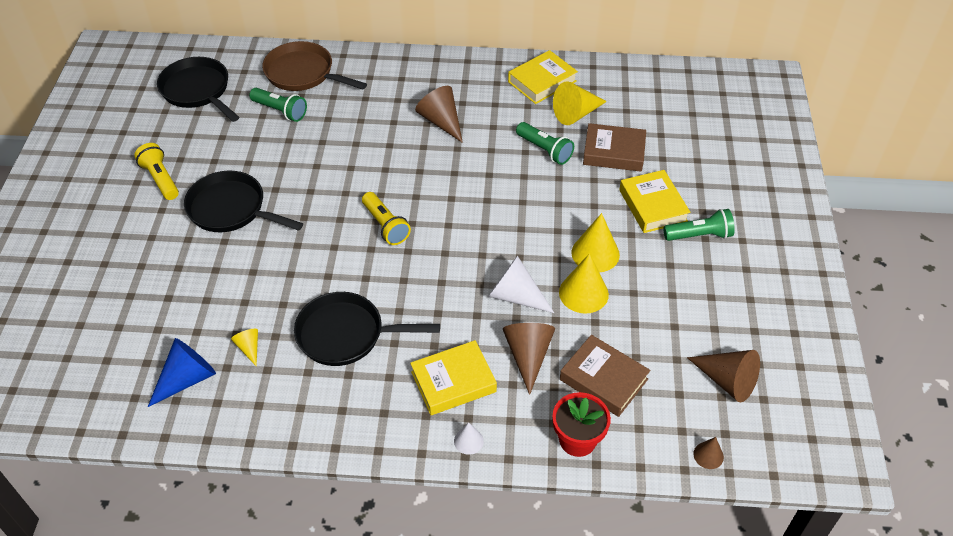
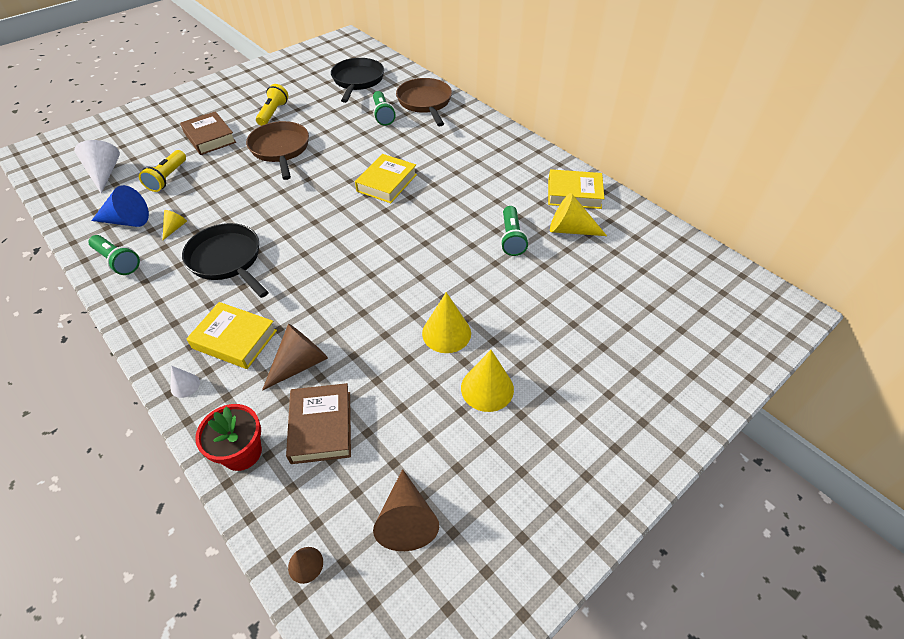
camera: 45 degrees right, 0 degrees up
(231, 209) = (280, 150): black pan -> brown pan
(385, 225) = (342, 214): yellow flashlight -> yellow flashlight (168, 178)
(441, 121) = (467, 176): brown cone -> none
(515, 296) = (351, 317): white cone -> white cone (104, 173)
(583, 293) = (398, 353): yellow cone -> yellow cone (487, 388)
(614, 152) = (562, 274): brown book -> brown book (210, 137)
(653, 206) = (540, 333): yellow book -> yellow book (387, 183)
(699, 235) = (548, 384): green flashlight -> green flashlight (118, 261)

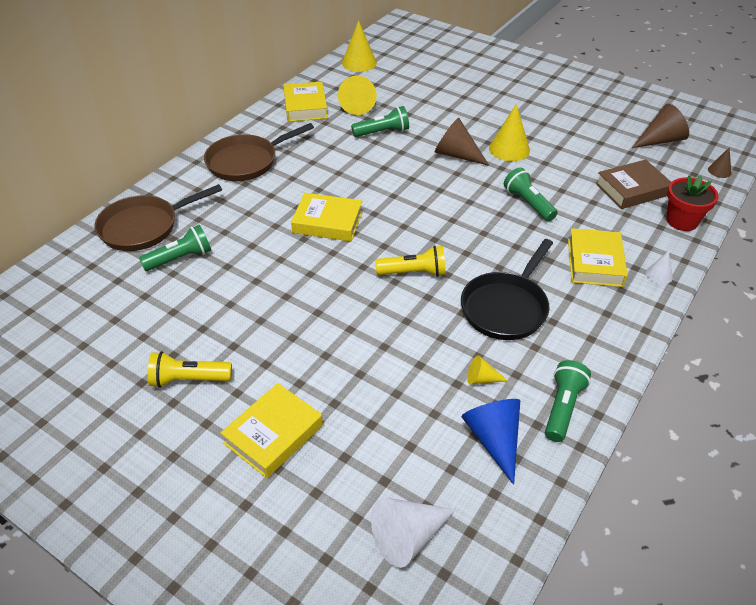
camera: 105 degrees left, 5 degrees down
(168, 178) = (389, 439): yellow flashlight -> yellow flashlight (413, 272)
(210, 137) = (273, 434): brown book -> yellow book
(280, 150) = (286, 336): brown pan -> brown pan (246, 161)
(300, 364) = (590, 215): brown cone -> brown cone (456, 155)
(345, 318) = (528, 203): none -> green flashlight
(357, 81) = (81, 308): black pan -> none
(487, 388) = (545, 124): yellow cone -> yellow cone (359, 63)

